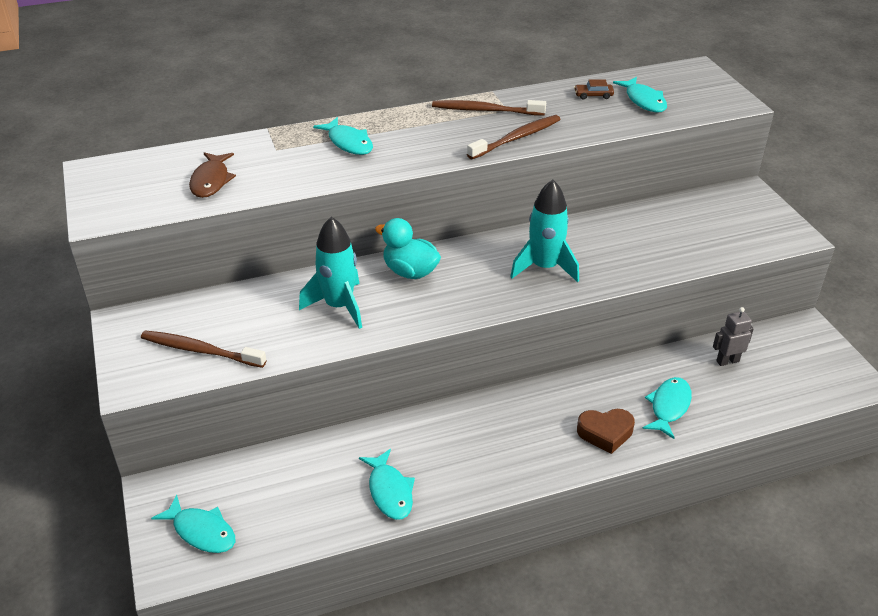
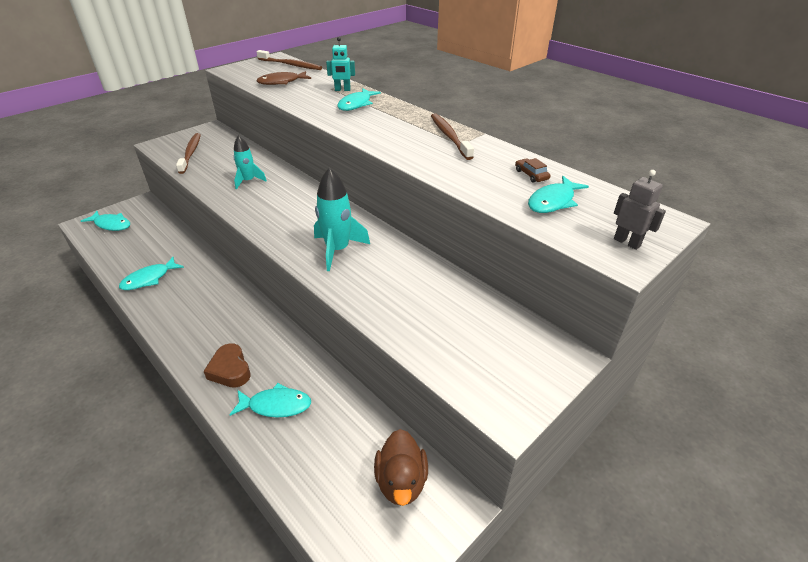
camera: 65 degrees right, 0 degrees up
(201, 531) = (111, 224): turquoise fish -> turquoise fish turned 75 degrees counterclockwise
(290, 142) = (342, 90): none -> turquoise robot
(339, 306) = (248, 181): turquoise rocket -> turquoise rocket, size x0.64
(410, 272) = (299, 195): turquoise duck -> none
(516, 138) = (417, 156): brown toothbrush -> brown toothbrush (290, 65)
(727, 361) = (360, 438): grey robot -> grey robot (627, 242)
(777, 349) = (401, 481): none -> brown duck

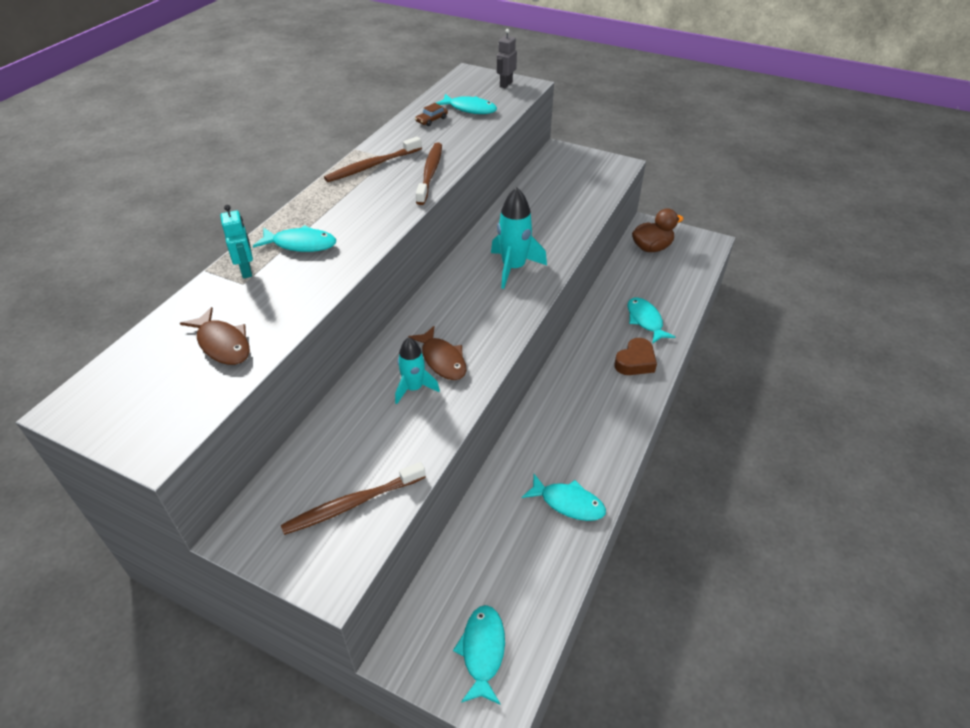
camera: 110 degrees left, 5 degrees up
(262, 195) = (442, 360): none -> brown fish
(290, 65) = (122, 367): brown toothbrush -> brown toothbrush (430, 173)

